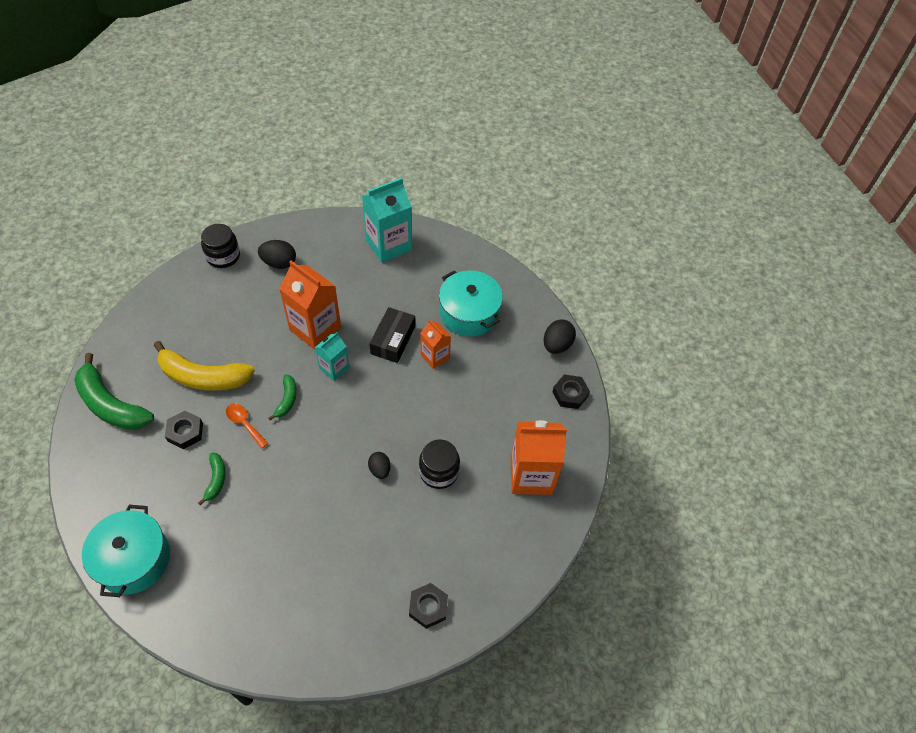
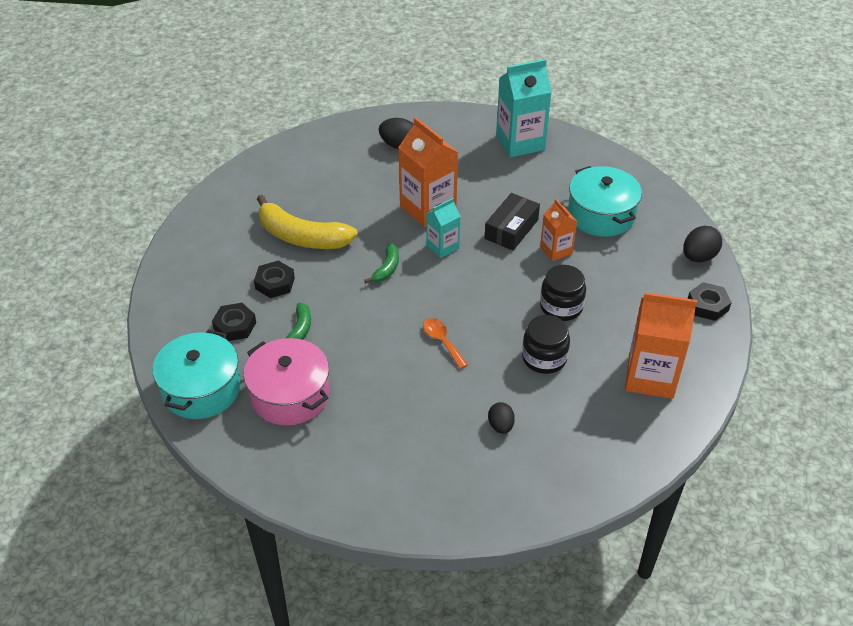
camera: 15 degrees right, 10 degrees down
(111, 404) = (203, 249): green banana -> none
(217, 551) = (290, 395): none -> pink pot
(223, 256) = (341, 133): black jar -> black jar (561, 307)
(244, 423) = (338, 284): orange spoon -> orange spoon (442, 341)
(380, 470) = (478, 346): black egg -> black egg (500, 426)
(428, 607) = (512, 484): black nut -> black nut (235, 326)

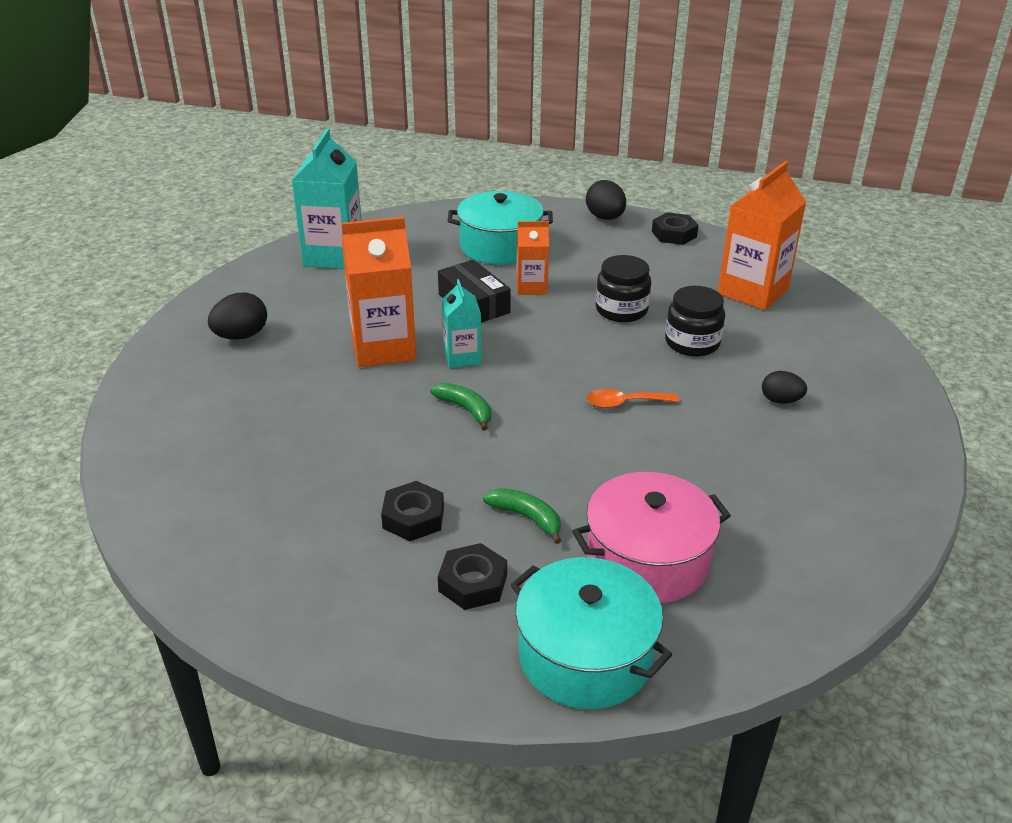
camera: 65 degrees left, 10 degrees down
(302, 236) = (338, 466): yellow banana -> none

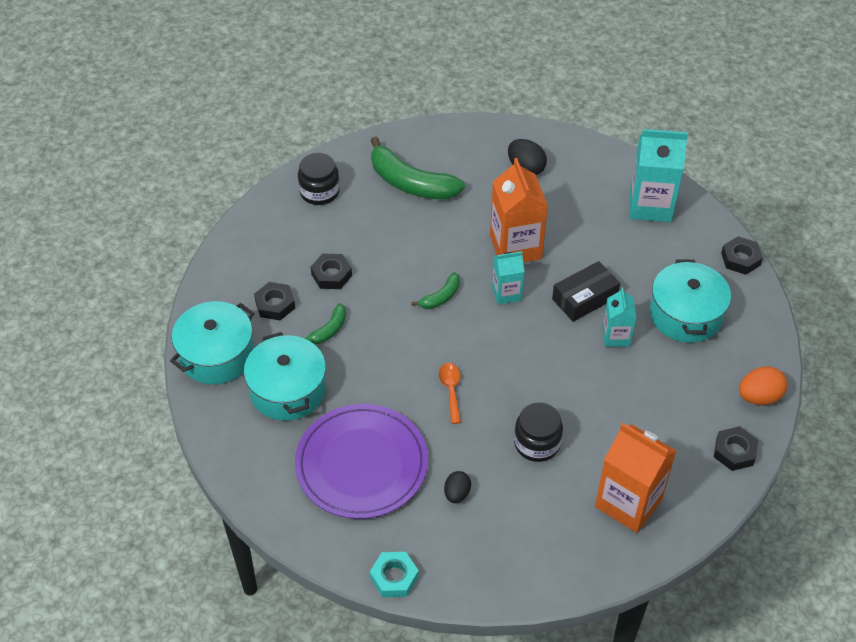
camera: 90 degrees right, 15 degrees up
(234, 436) = (410, 183): none -> green banana
(424, 213) = (740, 259): none -> black nut
(531, 287) = (616, 336): orange carton -> turquoise carton
(605, 218) = (759, 397): black egg -> orange egg
(621, 310) = (585, 398): black jar -> black jar (319, 192)
(647, 559) = (287, 390): pink pot -> turquoise pot
(761, 480) = (361, 464): none -> purple plate
(919, 450) = (394, 577): none -> turquoise nut

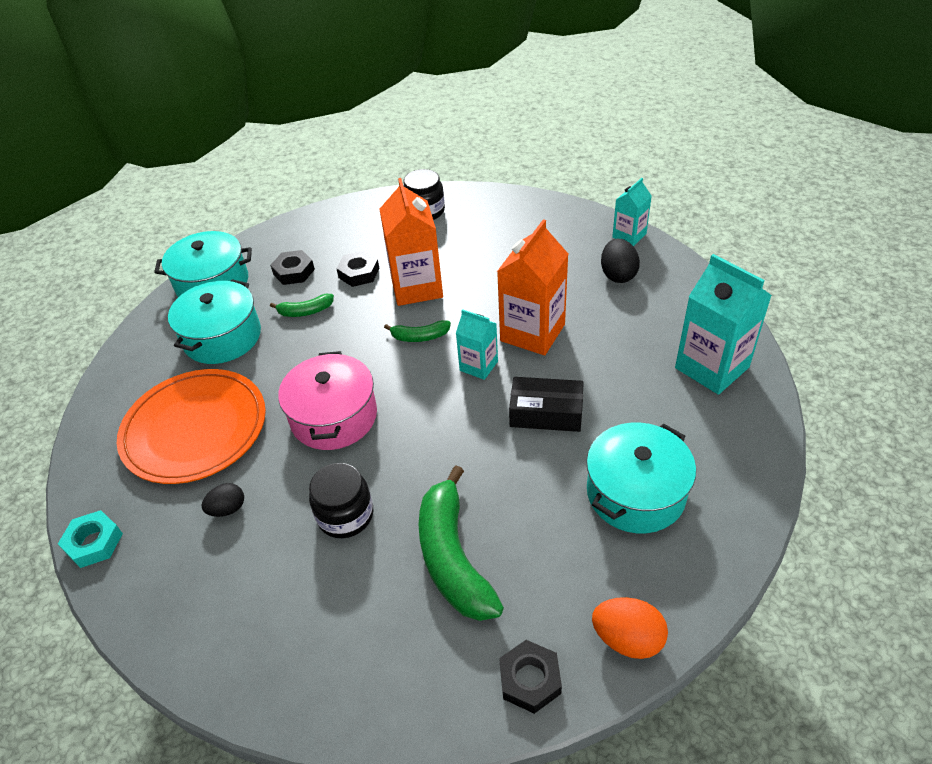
camera: 45 degrees right, 5 degrees down
(361, 464) = (195, 429): purple plate -> orange plate
(410, 183) = (503, 238): green banana -> green banana (453, 557)
(451, 390) = (334, 417): orange spoon -> pink pot
(616, 336) = (536, 467): turquoise carton -> turquoise carton (629, 236)
(628, 502) = (357, 642): orange carton -> orange carton (416, 287)
(740, 259) = (764, 475): black nut -> none

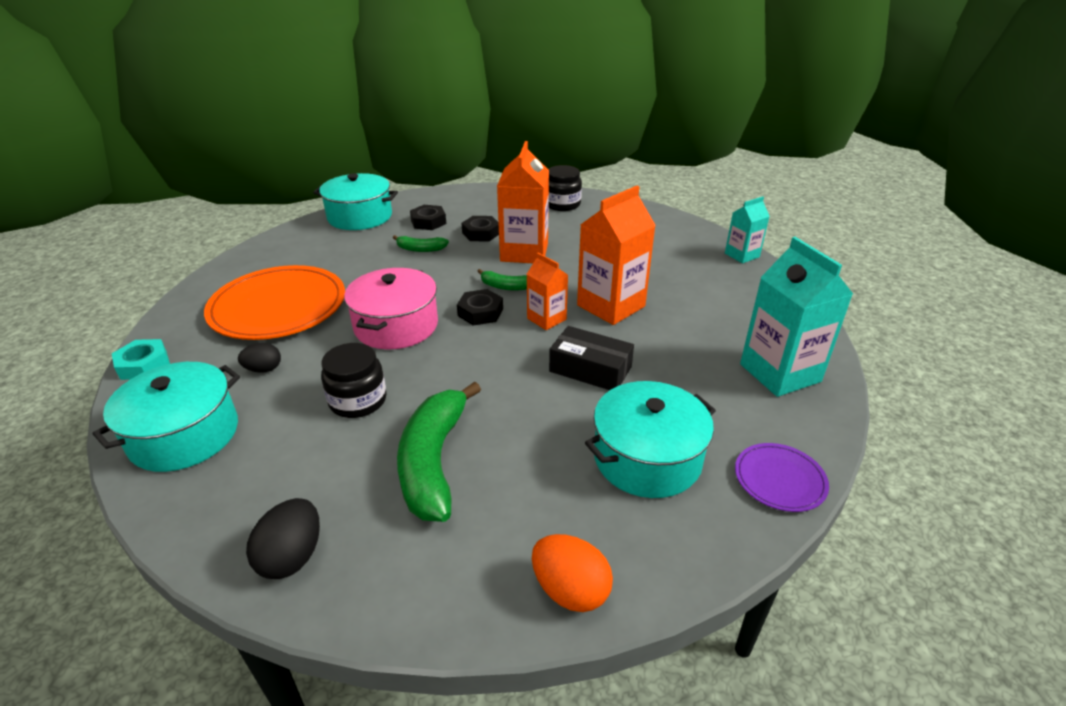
camera: 15 degrees right, 10 degrees down
(222, 337) = (343, 252): turquoise pot -> turquoise pot (184, 435)
(478, 366) = (546, 319): turquoise carton -> orange carton
(530, 679) = (445, 595): black nut -> black nut (480, 312)
(618, 275) = (716, 281): black egg -> black egg (292, 557)
(749, 479) = (779, 479): none -> purple plate

